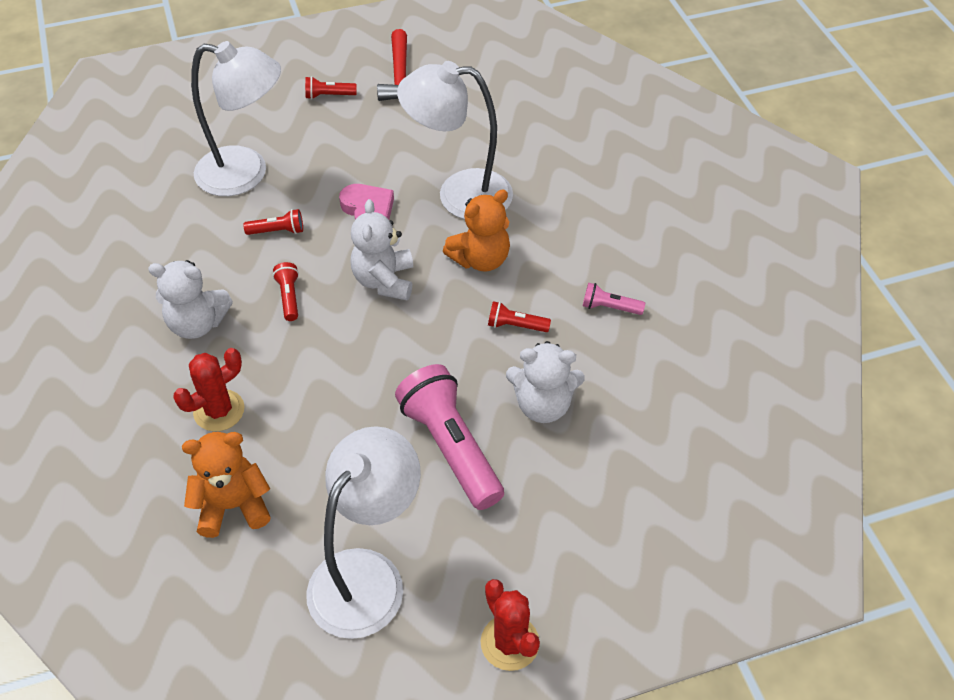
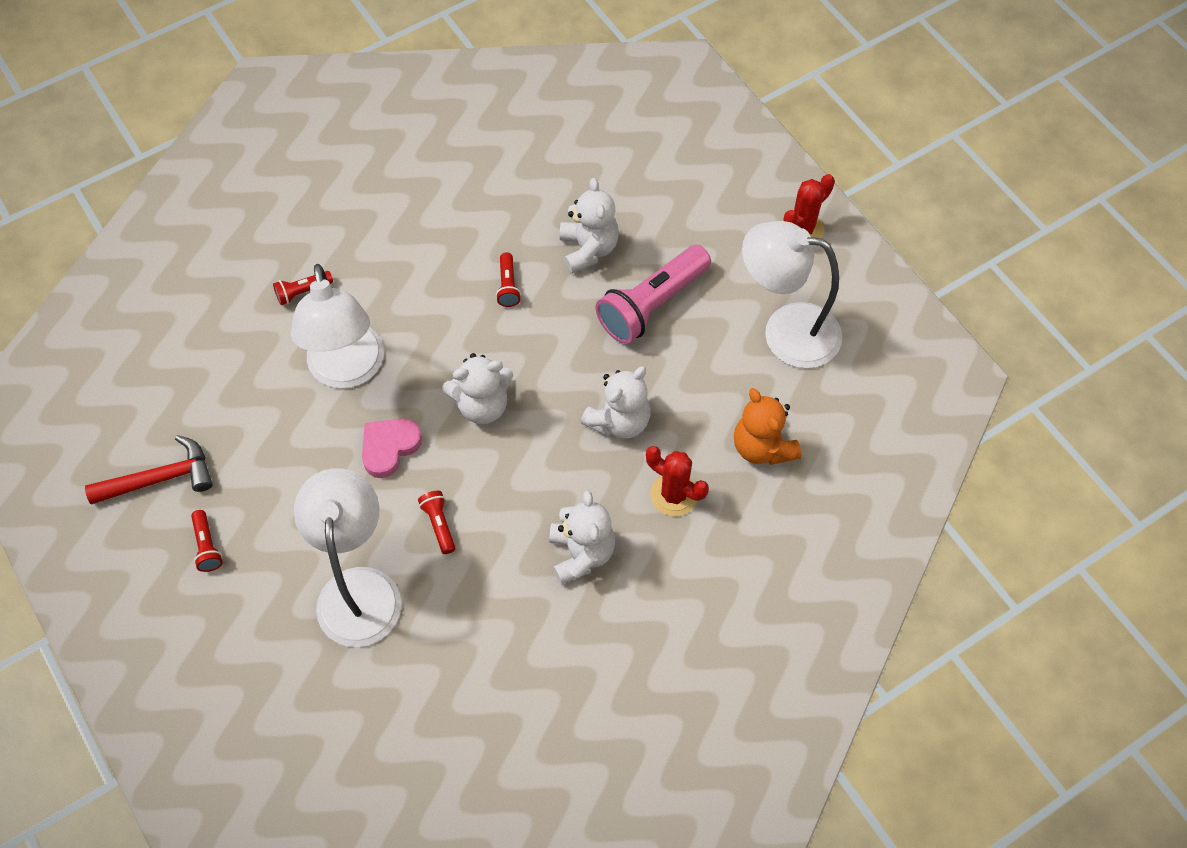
camera: 105 degrees left, 10 degrees up
(289, 297) = (525, 482): red flashlight -> red flashlight (302, 292)
(321, 384) = (619, 421): none -> white teddy bear
(480, 259) = (433, 331): orange teddy bear -> none
(609, 307) = (467, 220): pink flashlight -> none

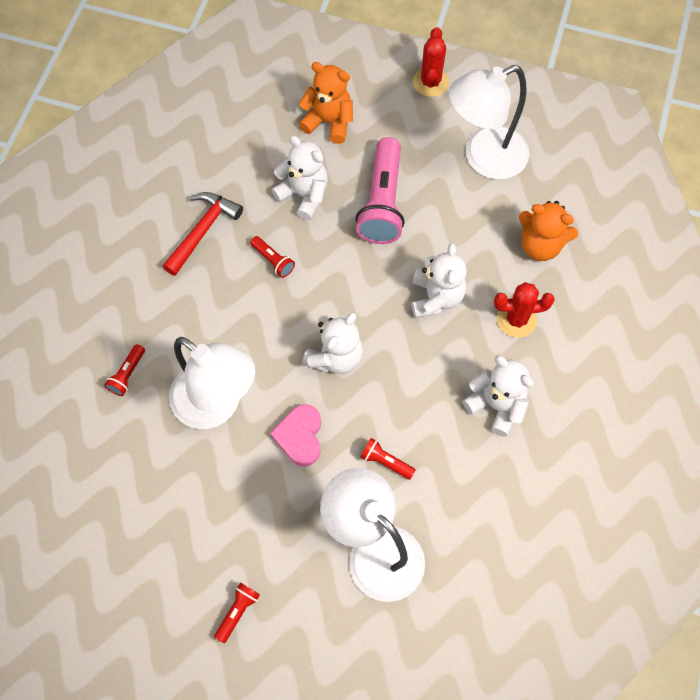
camera: 40 degrees left, 5 degrees up
(160, 478) = (153, 593): red hammer -> red hammer (203, 231)
(207, 546) = (238, 612): red flashlight -> red flashlight turned 90 degrees counterclockwise
(672, 201) = (329, 122): none -> orange teddy bear

